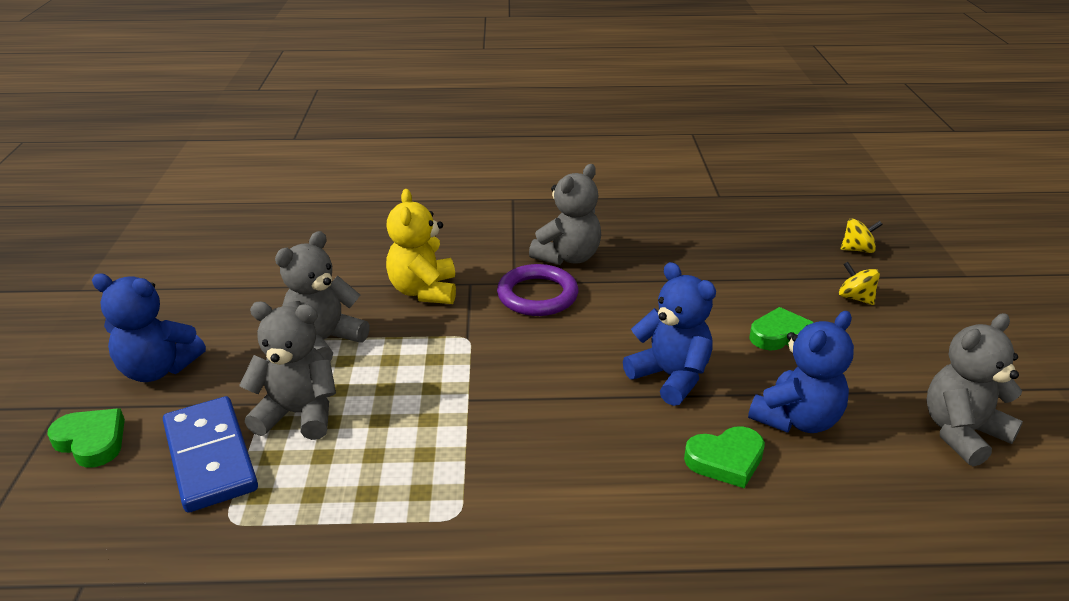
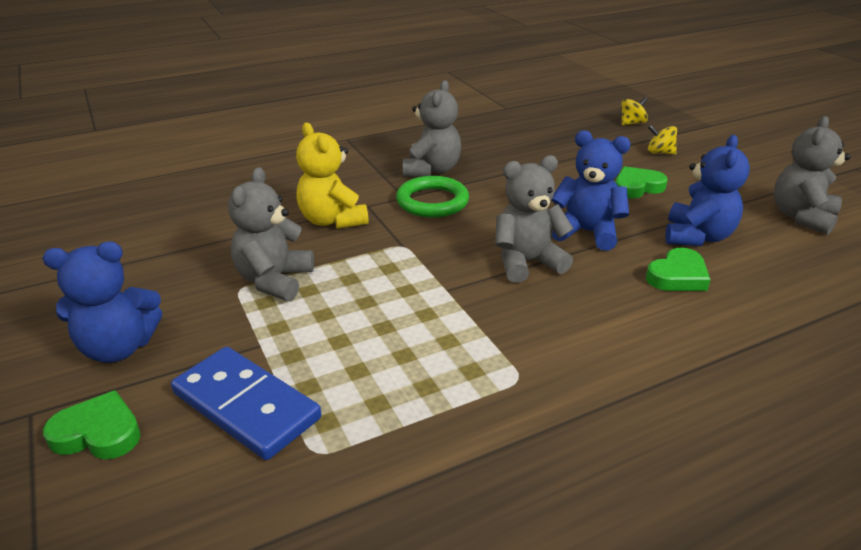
camera: 25 degrees left, 0 degrees up
(298, 414) = (303, 344): grey teddy bear -> grey teddy bear (527, 262)
(537, 295) = (432, 201): purple ring -> green ring

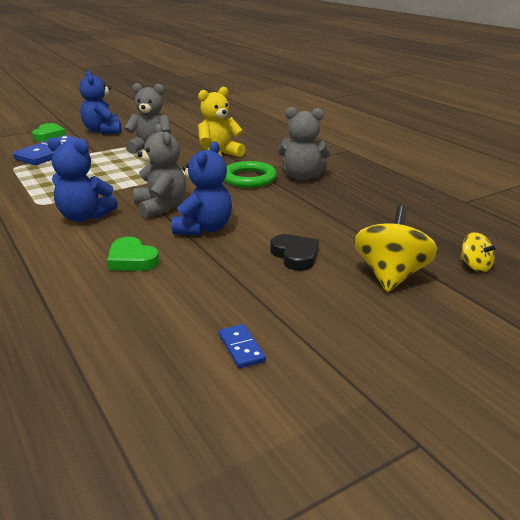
camera: 85 degrees right, 5 degrees down
(637, 187) = (295, 255): green heart -> black heart
(659, 152) = (391, 276): yellow spinning top -> yellow spinning top, size x1.93
(697, 237) = (196, 276): blue teddy bear -> blue teddy bear (84, 216)
(801, 217) = (241, 348): grey teddy bear -> blue domino

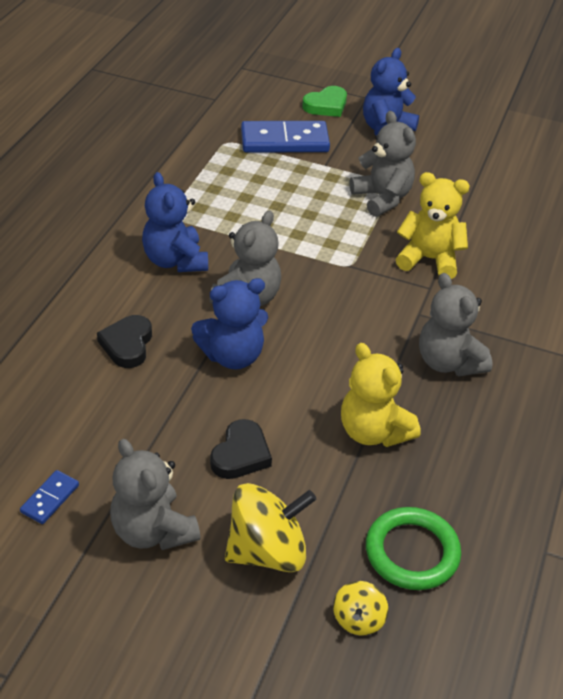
camera: 50 degrees right, 15 degrees up
(132, 260) = (127, 344): green heart -> black heart
(249, 178) = (390, 321): green ring -> green ring (412, 552)
(327, 312) = (153, 531): none -> grey teddy bear
(328, 211) = (373, 432): none -> yellow teddy bear

